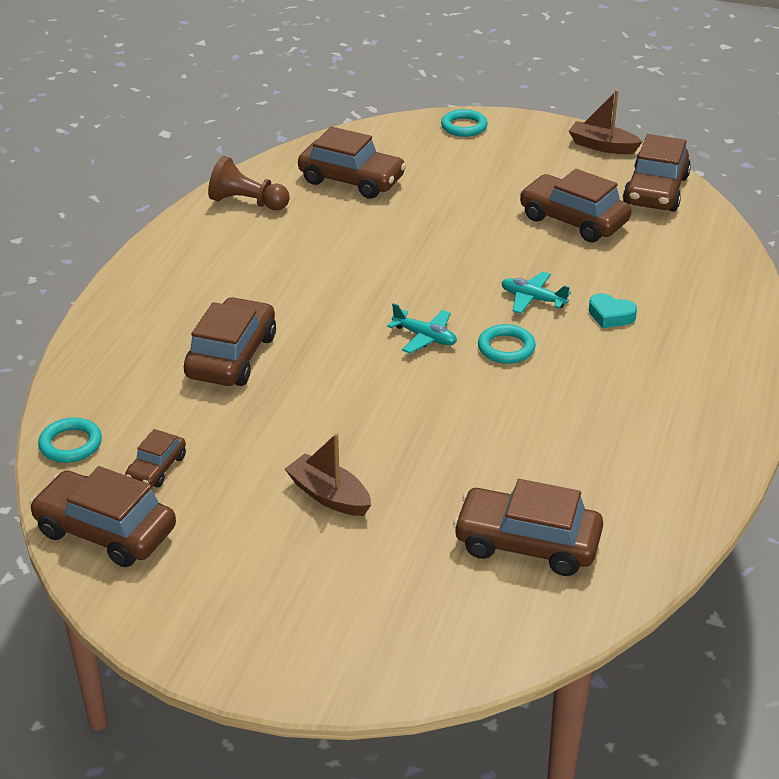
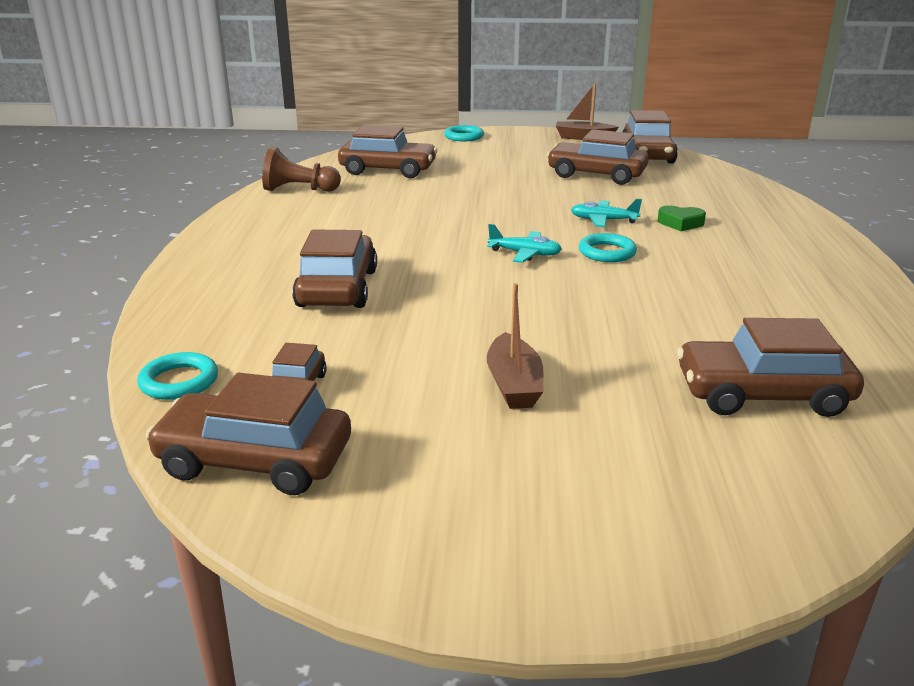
camera: 15 degrees left, 10 degrees down
(329, 495) = (514, 385): brown boat -> brown boat turned 120 degrees counterclockwise
(610, 316) = (680, 223): turquoise heart -> green heart

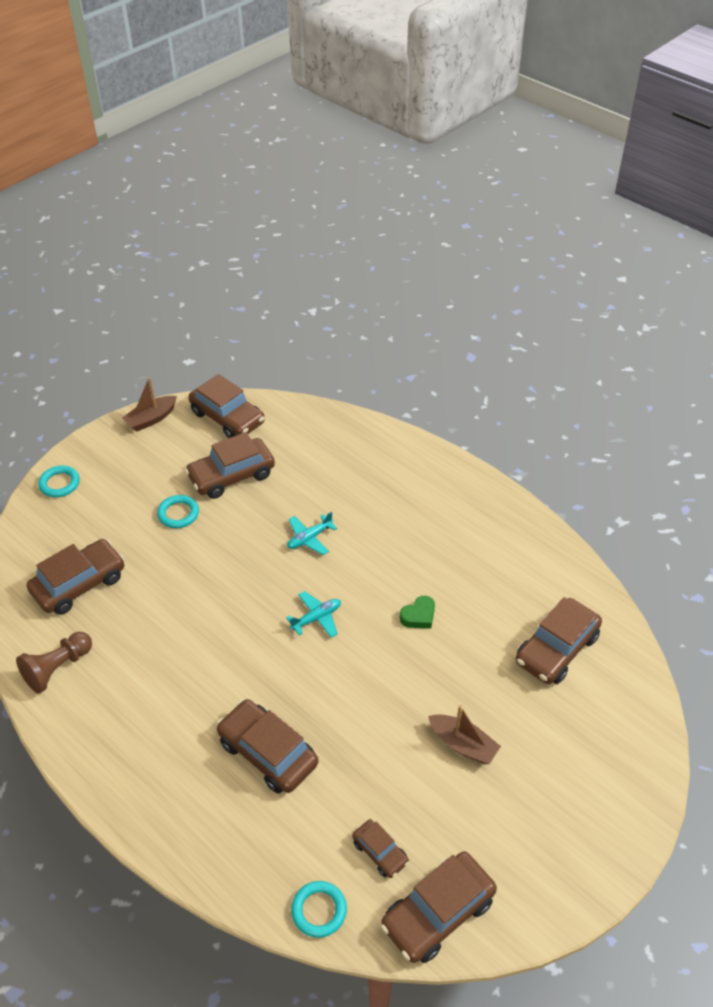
camera: 50 degrees left, 20 degrees up
(607, 252) = (355, 576): turquoise ring -> turquoise ring (178, 514)
(680, 223) = (353, 505): green heart -> green heart (419, 616)

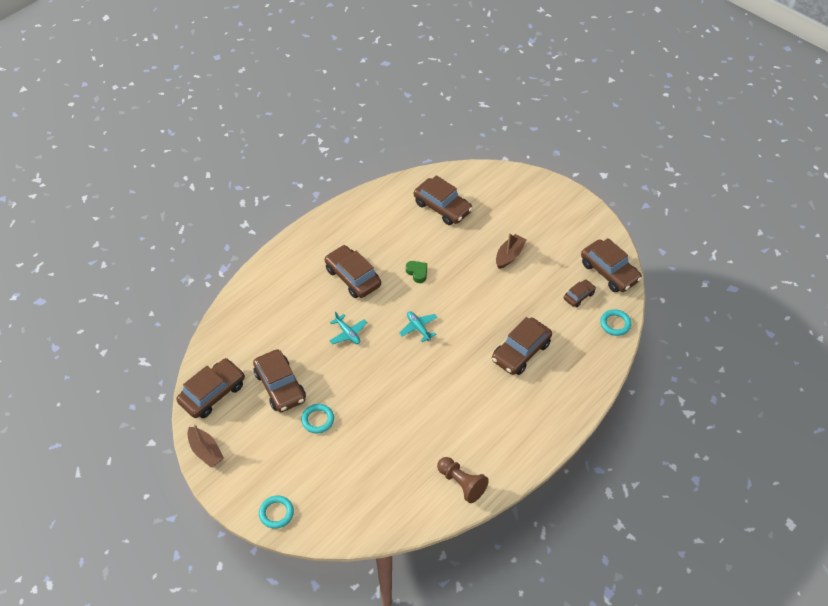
camera: 90 degrees left, 5 degrees up
(79, 584) = (385, 481): brown car -> brown car (353, 277)

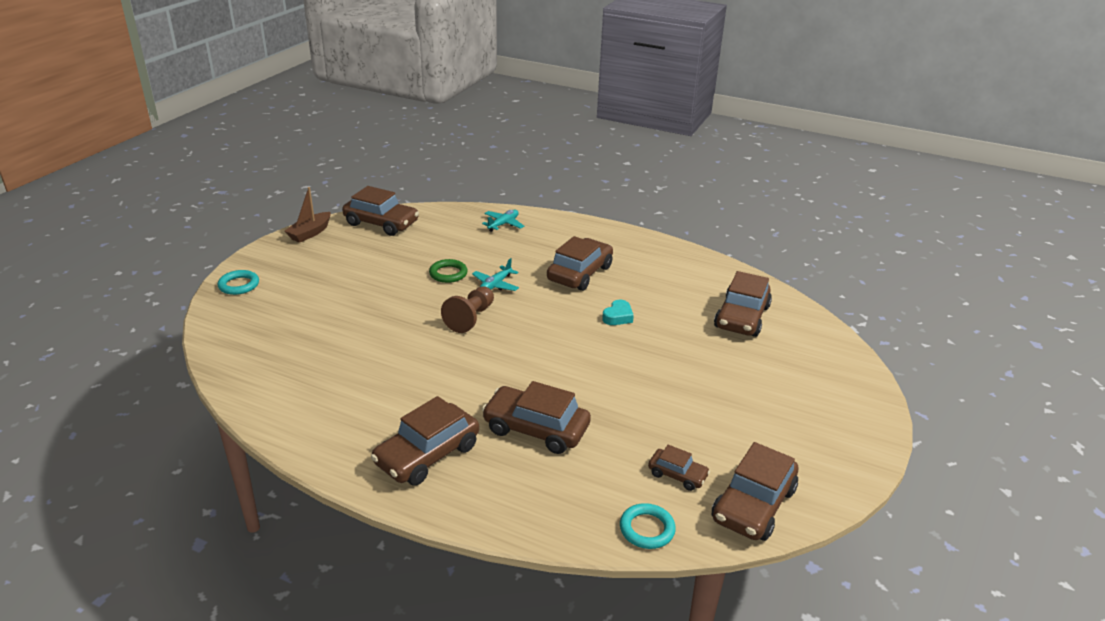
camera: 70 degrees right, 20 degrees down
(280, 386) = (404, 257): brown car -> brown car (427, 454)
(318, 420) = (366, 287): turquoise ring -> none
(319, 360) = (448, 274): none -> green ring
(417, 273) = (618, 317): green heart -> turquoise heart
(418, 328) = (530, 333): turquoise plane -> turquoise plane (503, 224)
(461, 483) = (296, 410): brown pawn -> brown pawn (470, 318)
(509, 255) = (704, 389): brown boat -> none

